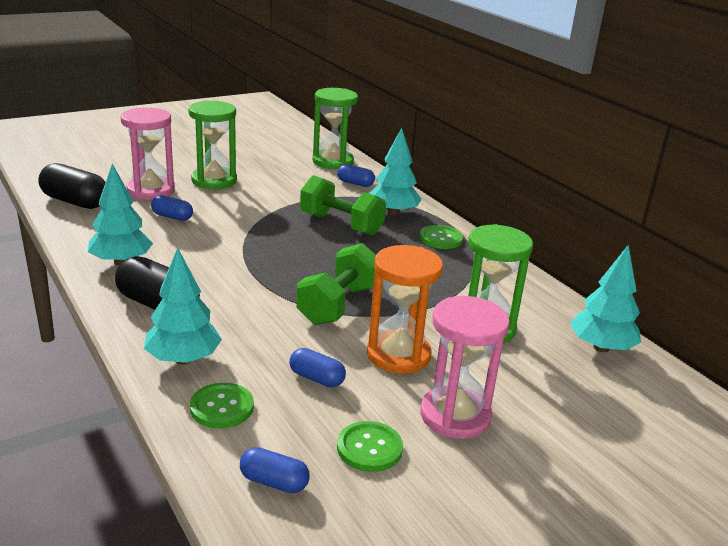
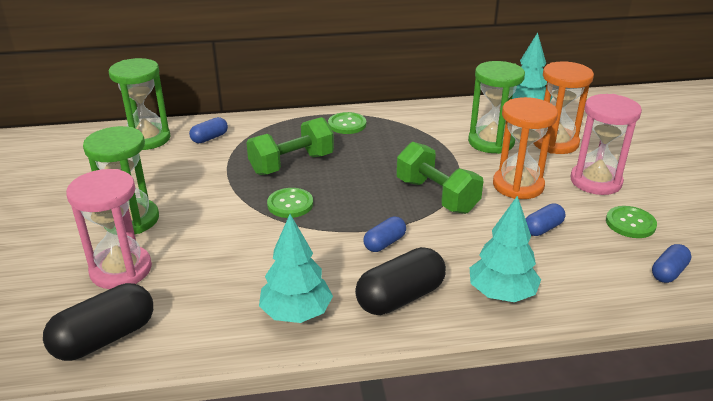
camera: 65 degrees left, 5 degrees up
(172, 217) = (206, 263): blue capsule -> blue capsule (384, 243)
(222, 407) = (576, 282): green button -> green button (290, 204)
(393, 213) = (285, 134): turquoise tree -> none
(530, 377) = (555, 143): none -> orange hourglass

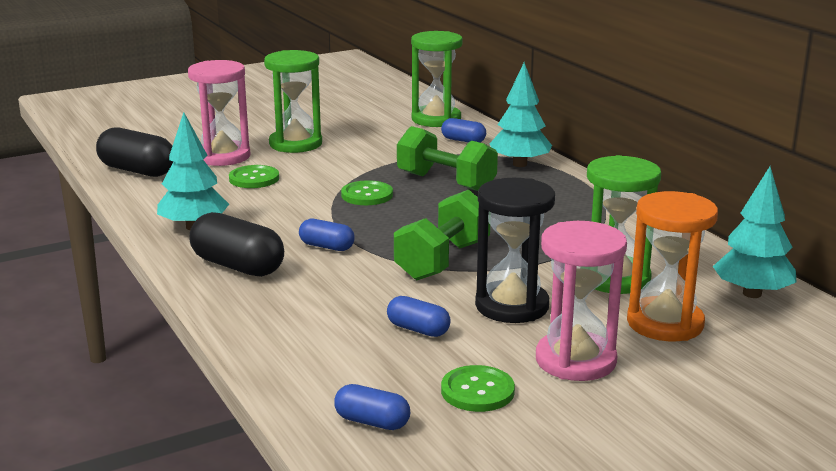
camera: 70 degrees right, 10 degrees down
(347, 124) = (565, 192): green button -> green button (254, 178)
(501, 294) = (269, 315): turquoise tree -> turquoise tree (520, 164)
(518, 185) = (512, 306): orange hourglass -> black hourglass

